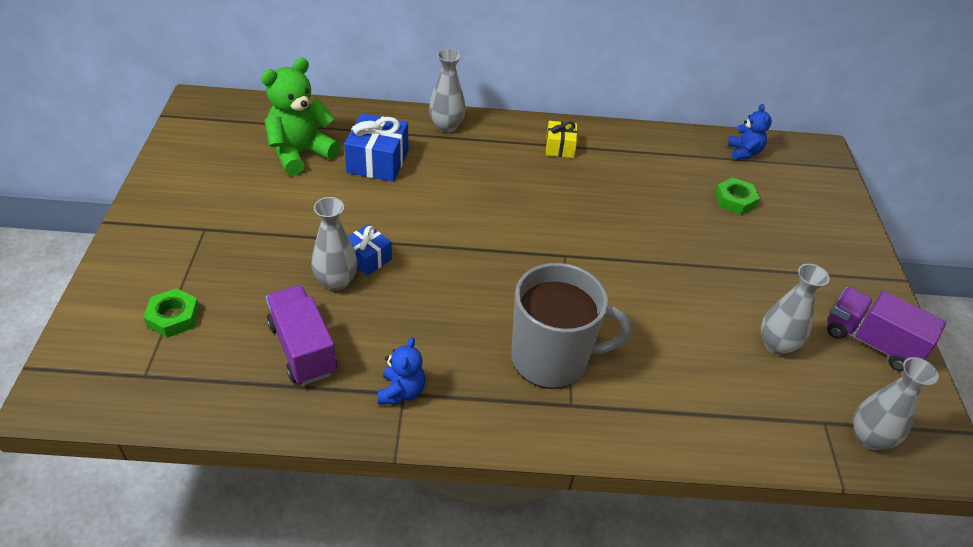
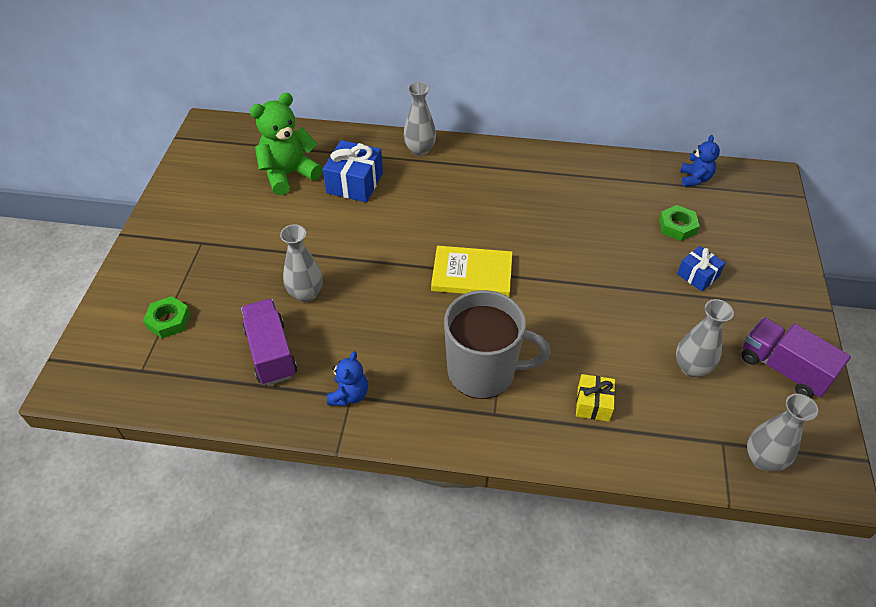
camera: 10 degrees right, 5 degrees up
(367, 258) = (335, 273): blue gift -> blue gift (697, 275)
(523, 255) = (472, 274): none -> yellow book
(560, 147) = (520, 172): yellow gift -> yellow gift (593, 404)

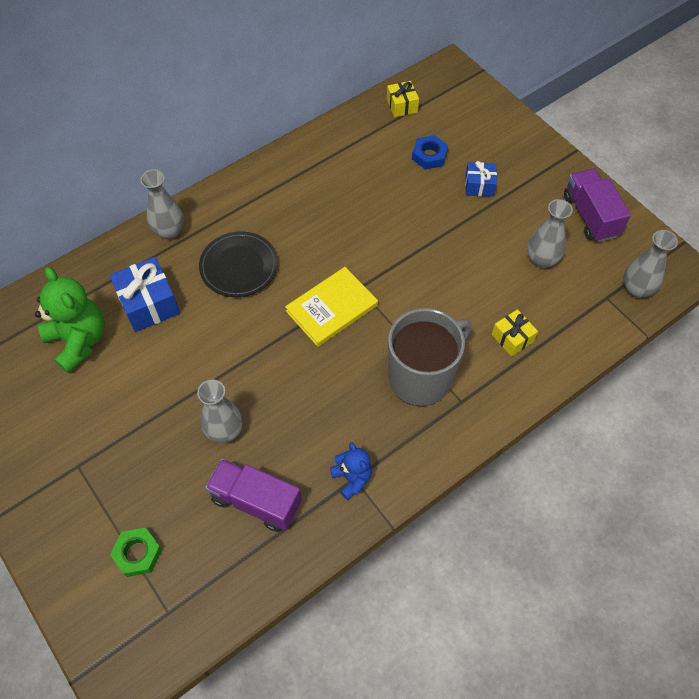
camera: 45 degrees left, 10 degrees up
(289, 174) = (79, 341): green teddy bear -> green teddy bear turned 135 degrees clockwise
(439, 202) = (239, 267): none -> black plate
(677, 226) = (429, 156): green nut -> blue nut
(694, 179) = (402, 106): blue teddy bear -> yellow gift
(783, 368) = (590, 216): purple truck -> purple truck turned 75 degrees clockwise

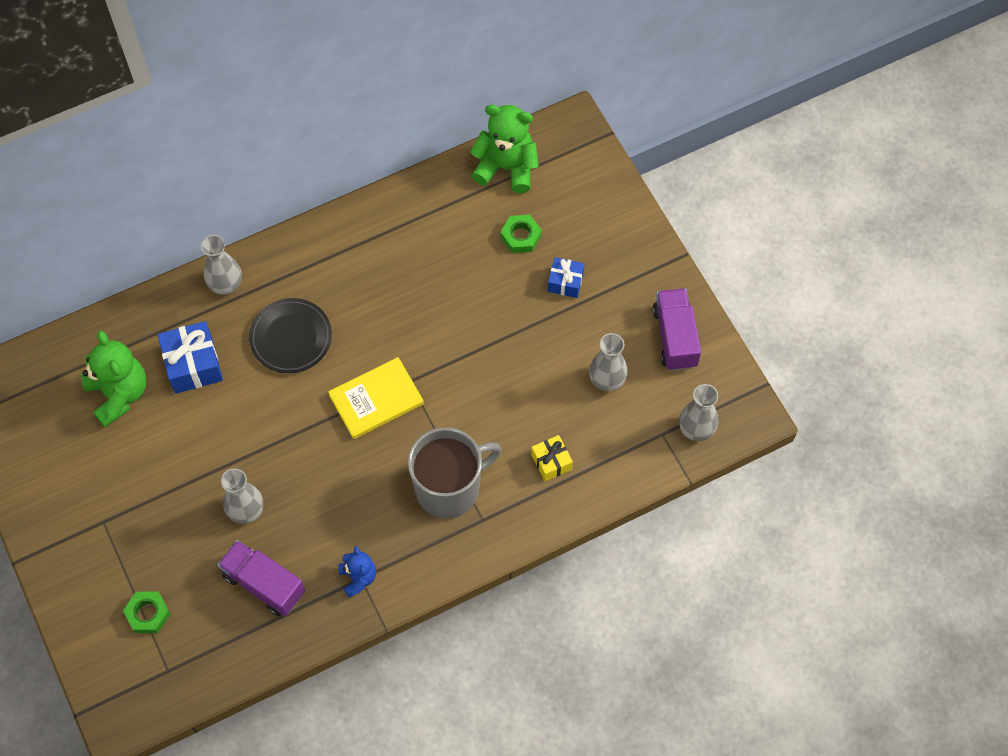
camera: 10 degrees right, 5 degrees up
(402, 106) = (506, 167): yellow gift -> green teddy bear
(429, 156) = (520, 236): blue nut -> green nut

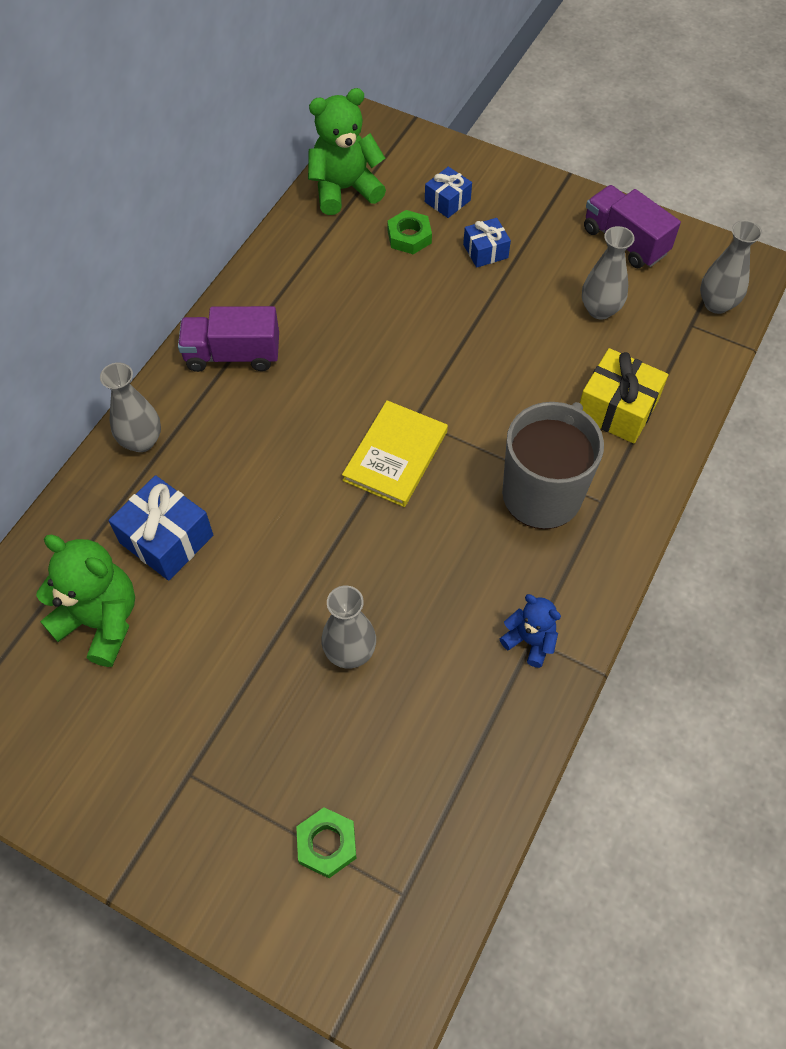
camera: 35 degrees left, 5 degrees down
(264, 584) = (434, 717): purple truck -> purple truck (233, 355)
(291, 338) = (255, 450): black plate -> none
(551, 462) = (617, 409): yellow gift -> yellow gift, size x1.65
(573, 223) = (447, 201): none -> blue gift

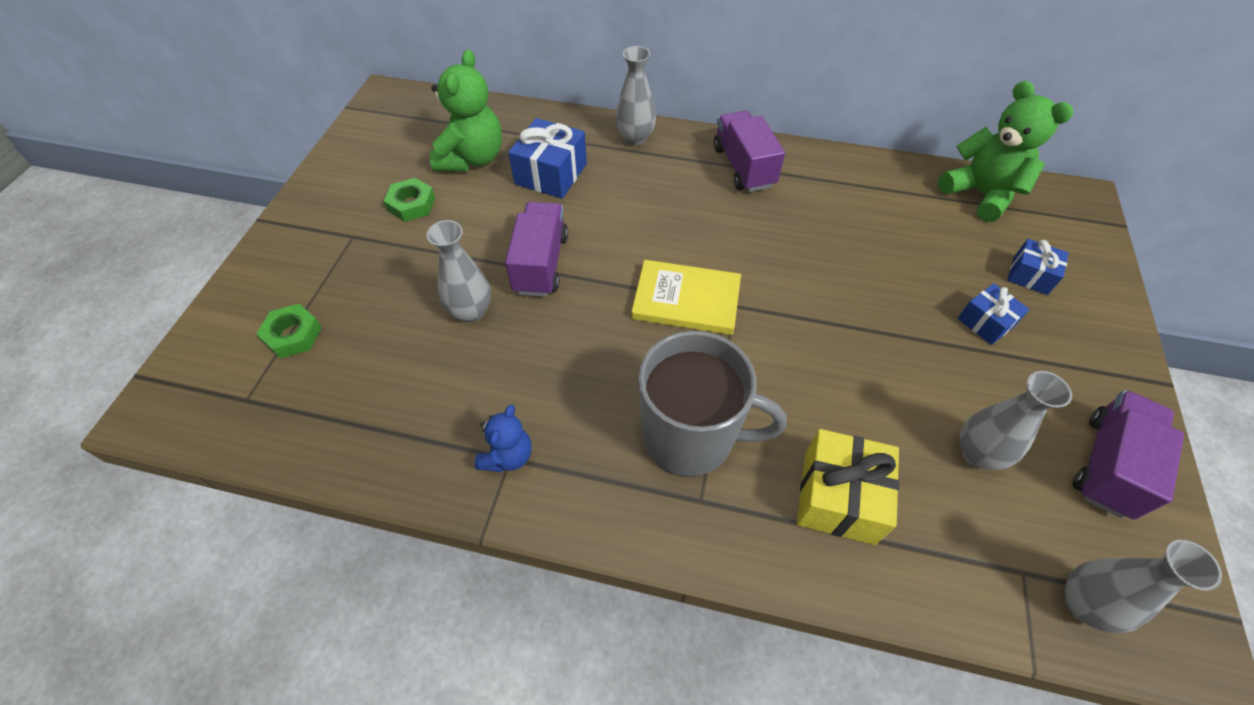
camera: 75 degrees right, 5 degrees down
(305, 574) = (541, 263): none -> purple truck
(409, 237) = (958, 254): green nut -> green nut (411, 204)

